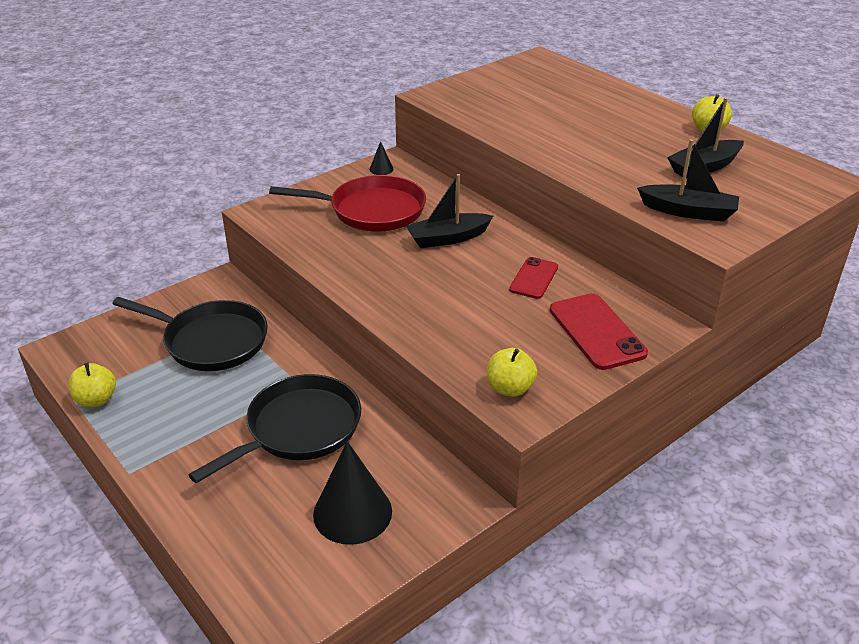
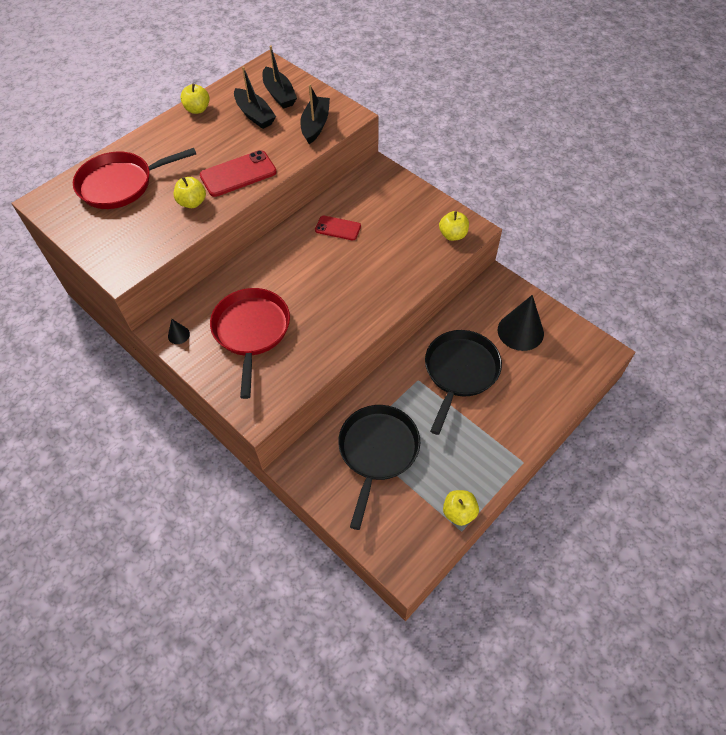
camera: 95 degrees left, 20 degrees up
(298, 429) = (460, 372): black pan -> black pan turned 75 degrees clockwise
(447, 238) = (291, 278): black boat -> black boat (279, 94)
(530, 128) = (192, 202): none -> yellow apple
(564, 91) = (120, 184): none -> red pan
(596, 331) = (391, 198): red phone -> red phone (238, 174)

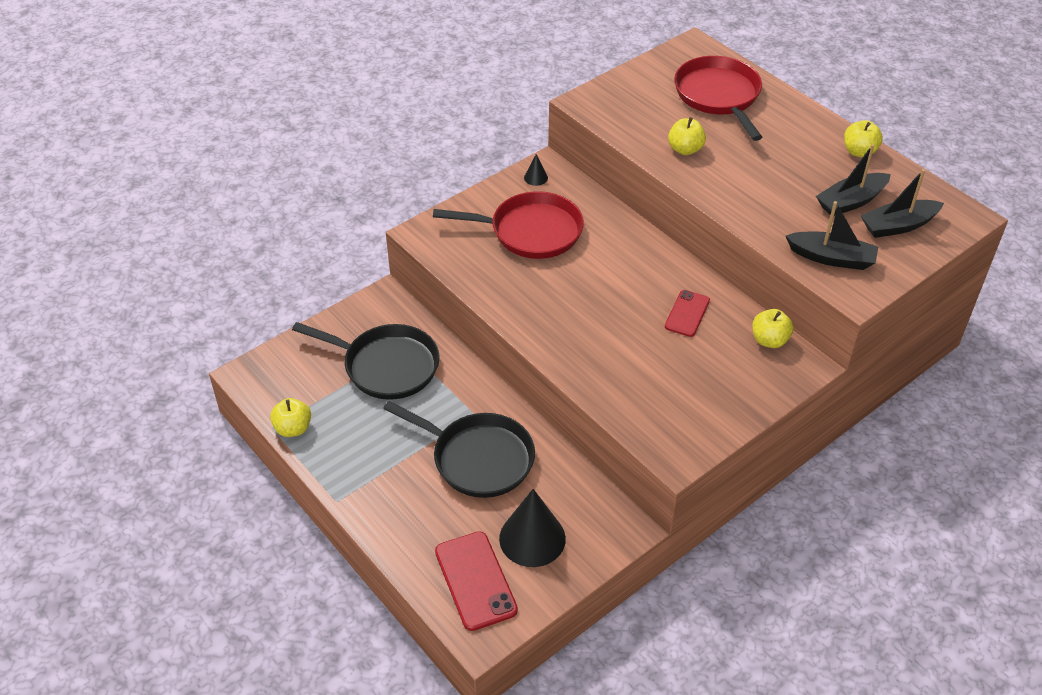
camera: 95 degrees right, 10 degrees down
(238, 174) = (733, 185): red phone -> red phone (475, 581)
(453, 235) = (666, 433): yellow apple -> yellow apple (769, 340)

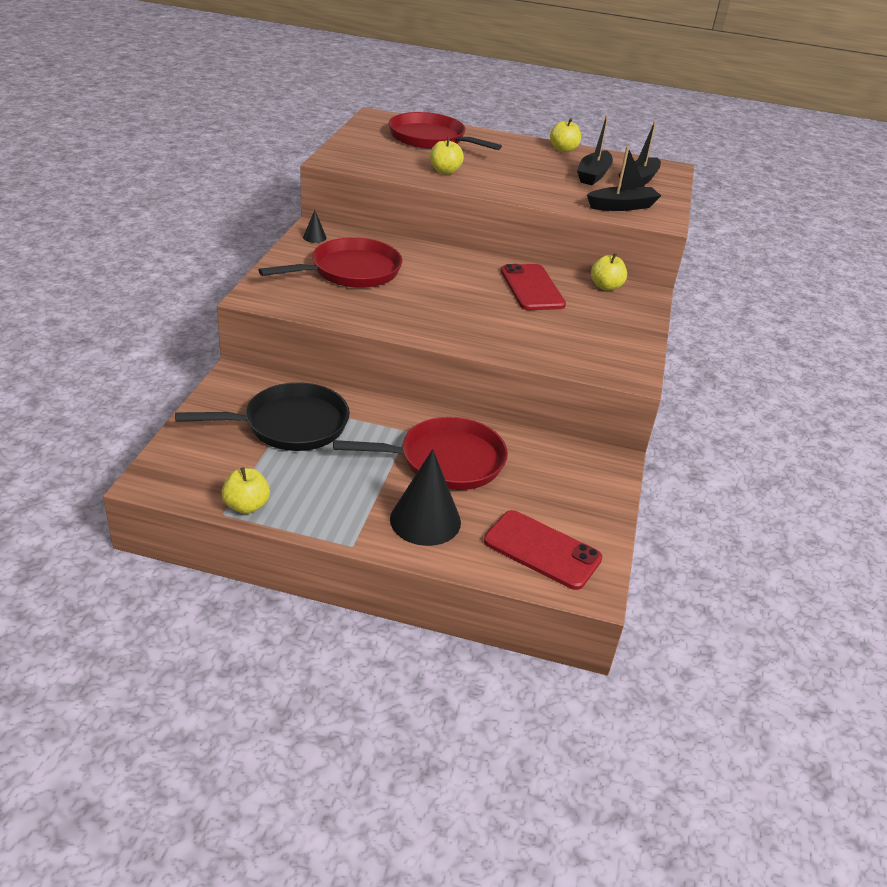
camera: 40 degrees left, 10 degrees down
(478, 458) = (445, 461): black pan -> red pan
(532, 538) = (552, 498): black cone -> black cone (425, 520)
(687, 313) = (532, 288): red phone -> red phone, size x1.59

